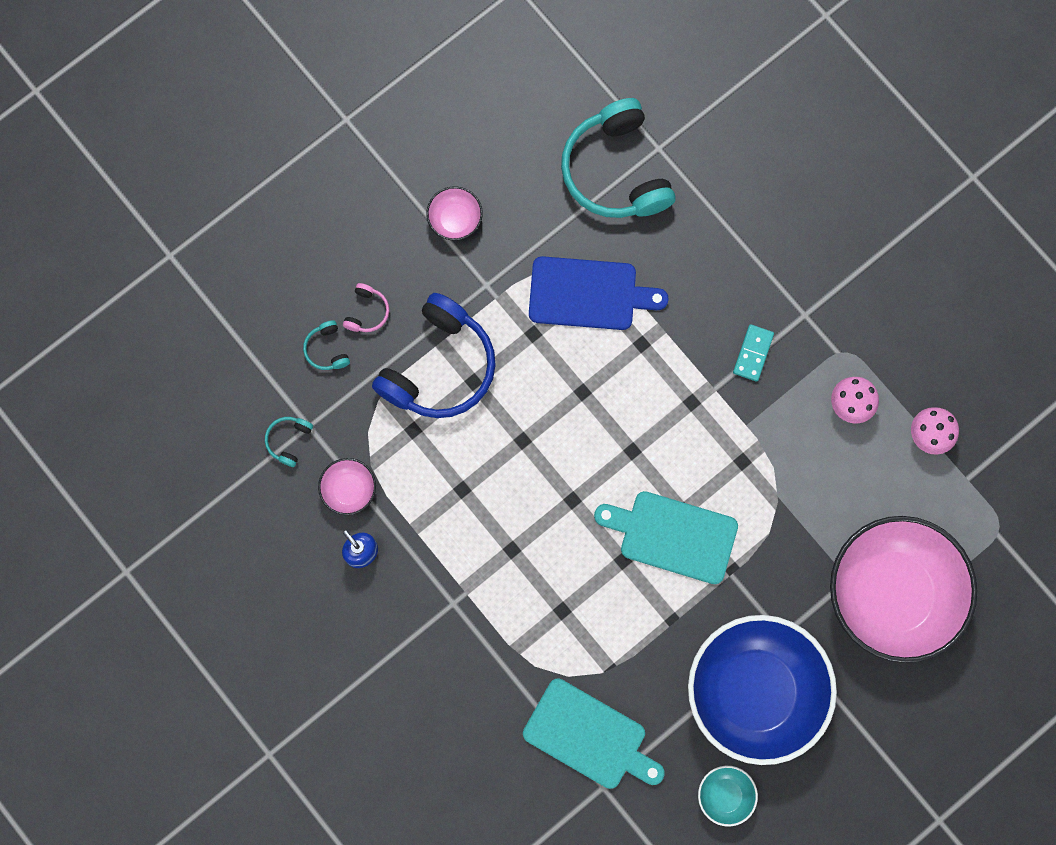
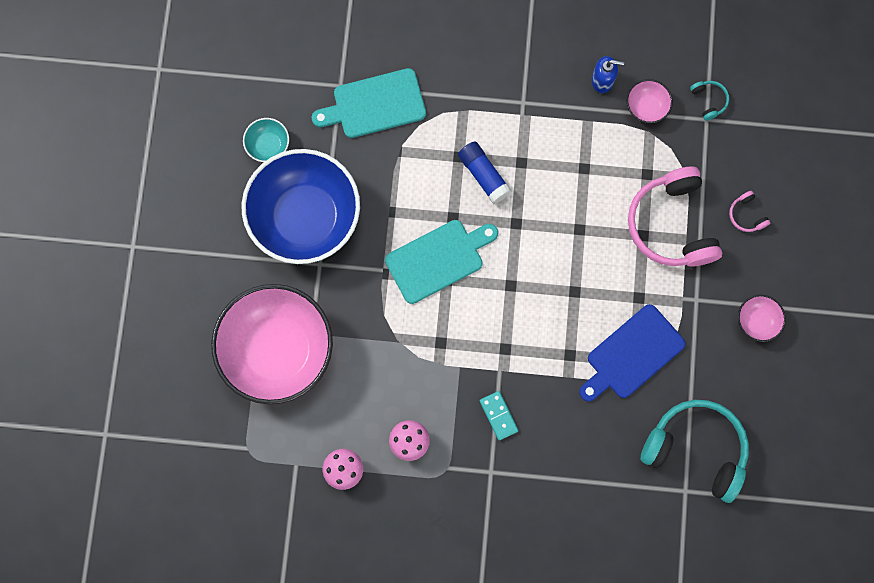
camera: 135 degrees right, 0 degrees up
(327, 349) = (744, 171): turquoise headphones -> none
(439, 367) = (671, 224): blue headphones -> pink headphones
(557, 571) = (483, 175): none -> blue glue stick

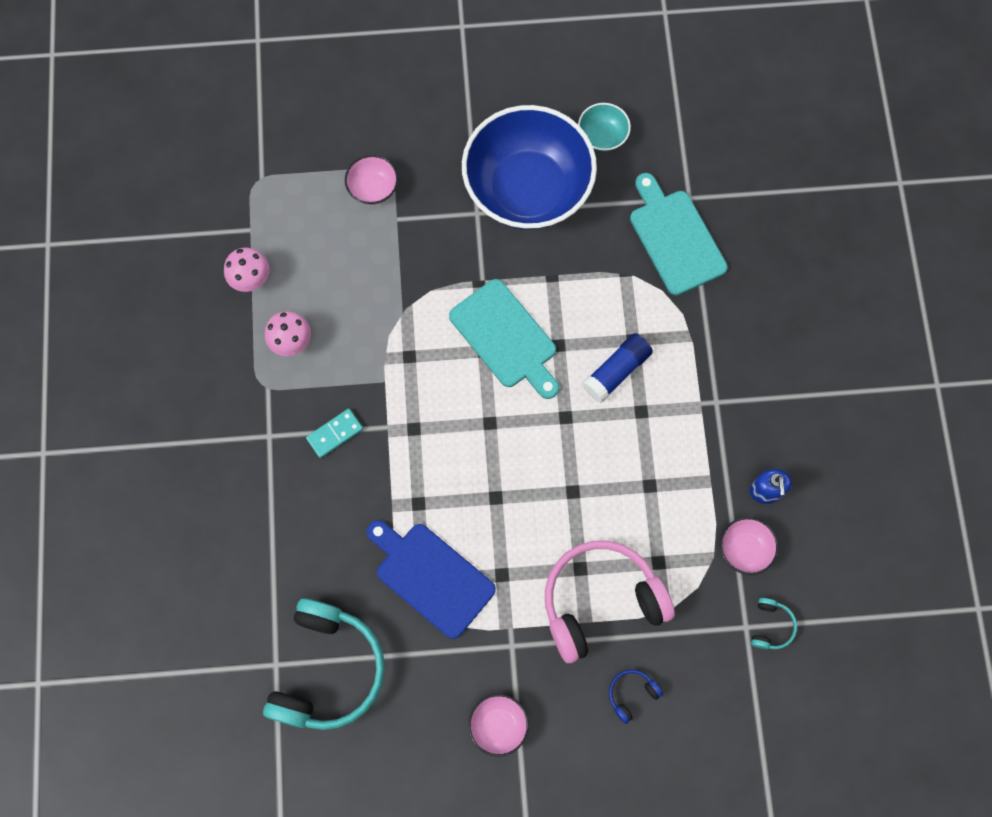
camera: 80 degrees right, 5 degrees down
(278, 350) = (373, 188): pink bowl -> pink bowl, size x0.41
(708, 101) = (771, 626): turquoise headphones -> turquoise headphones turned 45 degrees counterclockwise
(746, 215) = (631, 694): pink headphones -> blue headphones

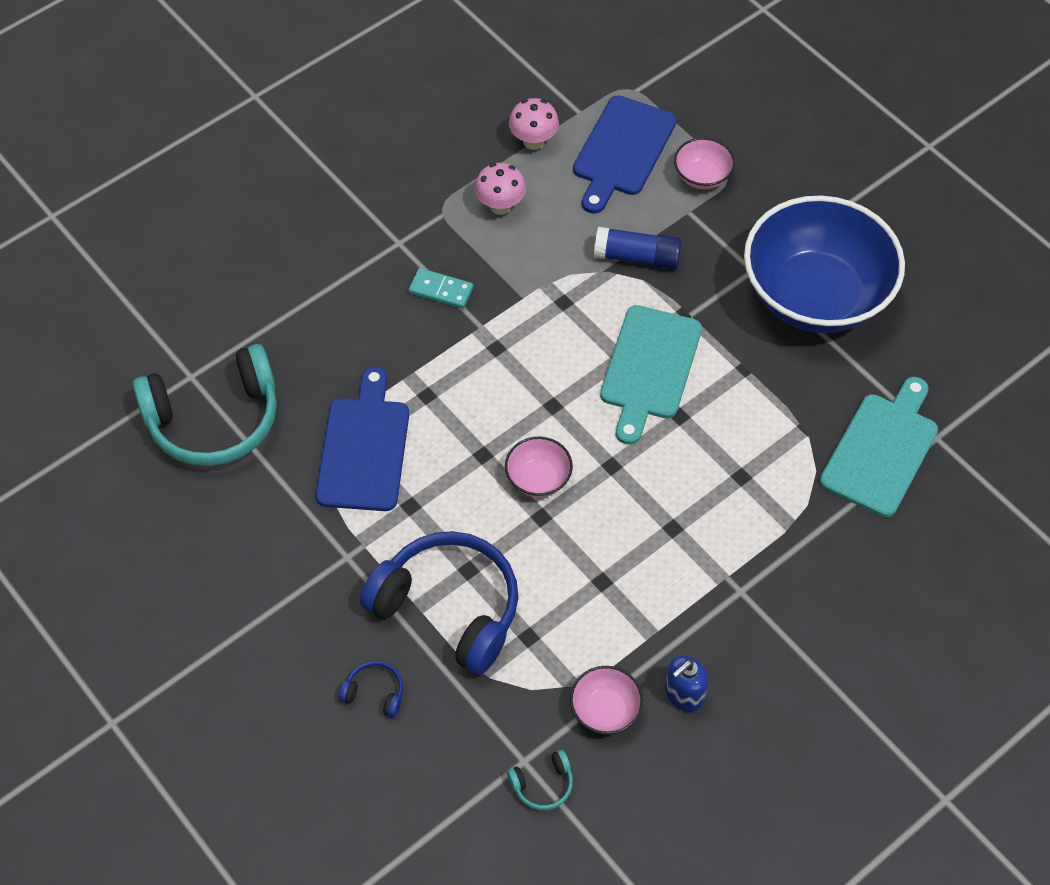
camera: 55 degrees right, 15 degrees down
(308, 225) = (622, 150): none -> blue cutting board
(498, 725) = (260, 592): pink bowl -> pink bowl (538, 479)
(600, 601) = (449, 608): pink headphones -> blue headphones
(602, 136) = (929, 324): turquoise bowl -> none
(616, 371) = (696, 481): blue glue stick -> blue glue stick (637, 257)

